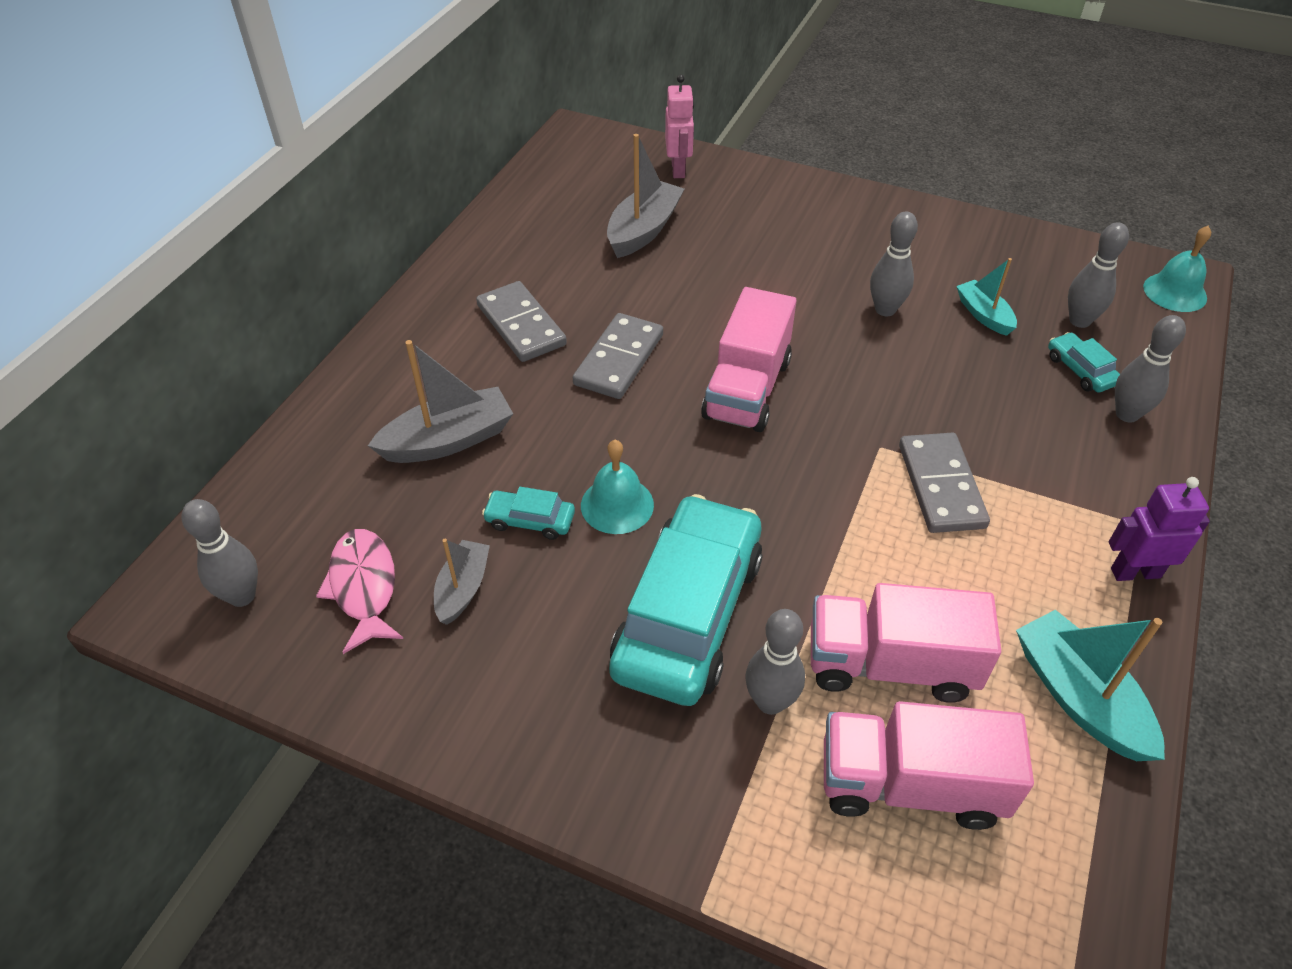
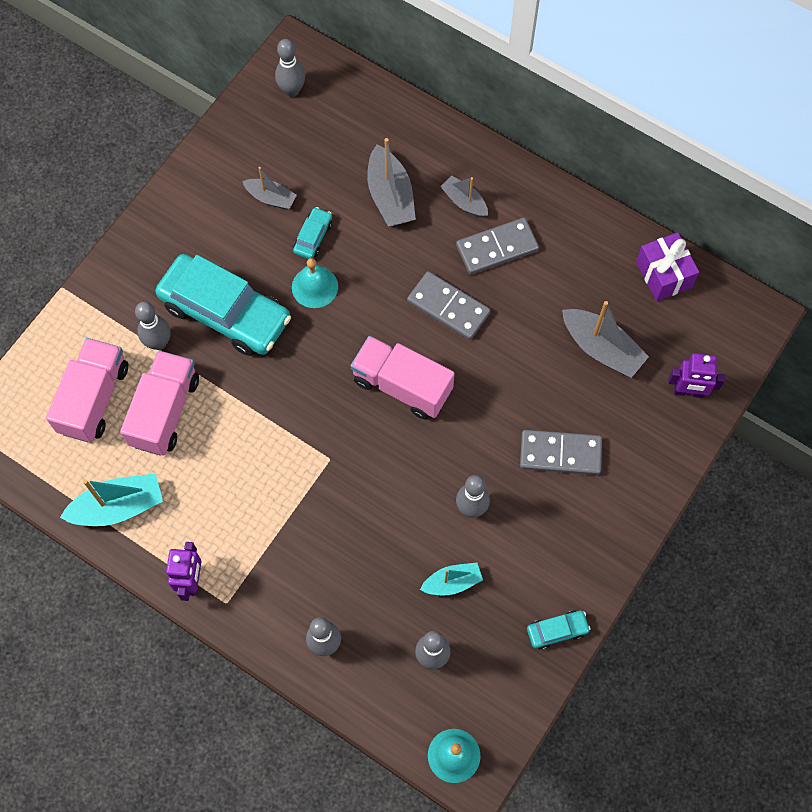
camera: 100 degrees right, 20 degrees up
(363, 587) = (284, 149): pink fish -> none
(452, 363) = (464, 202): none -> grey boat
(537, 194) = (663, 274): none -> purple gift
(678, 169) = (688, 392): pink robot -> purple robot
(941, 486) = (287, 486): grey domino -> grey domino (560, 454)
(1080, 370) = (376, 630): turquoise car -> turquoise car (557, 631)

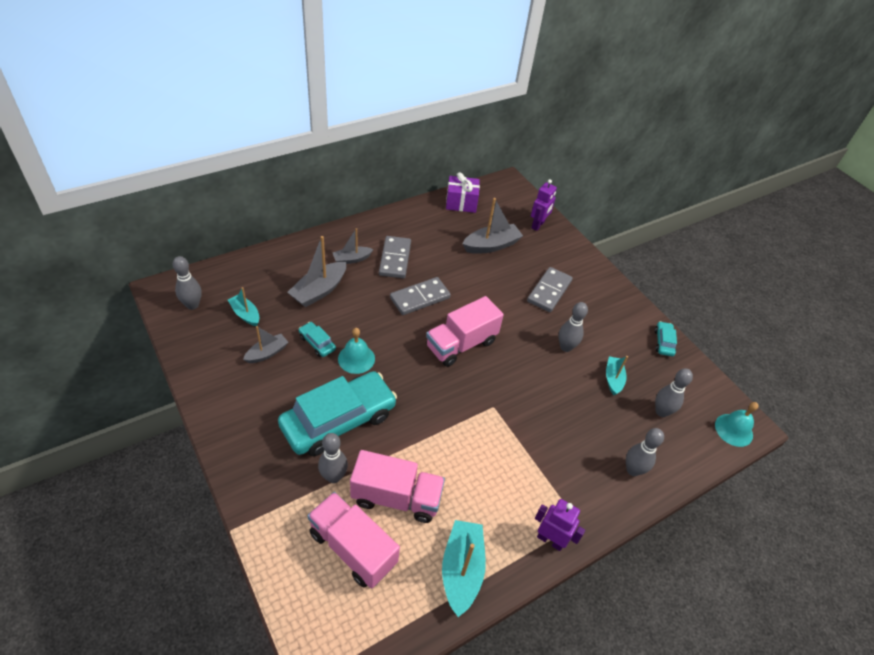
camera: 70 degrees left, 20 degrees down
(165, 411) = (396, 497): pink truck -> pink truck turned 150 degrees clockwise
(310, 146) = (245, 314): none -> turquoise boat
(390, 196) = (319, 291): grey boat -> grey boat turned 120 degrees clockwise

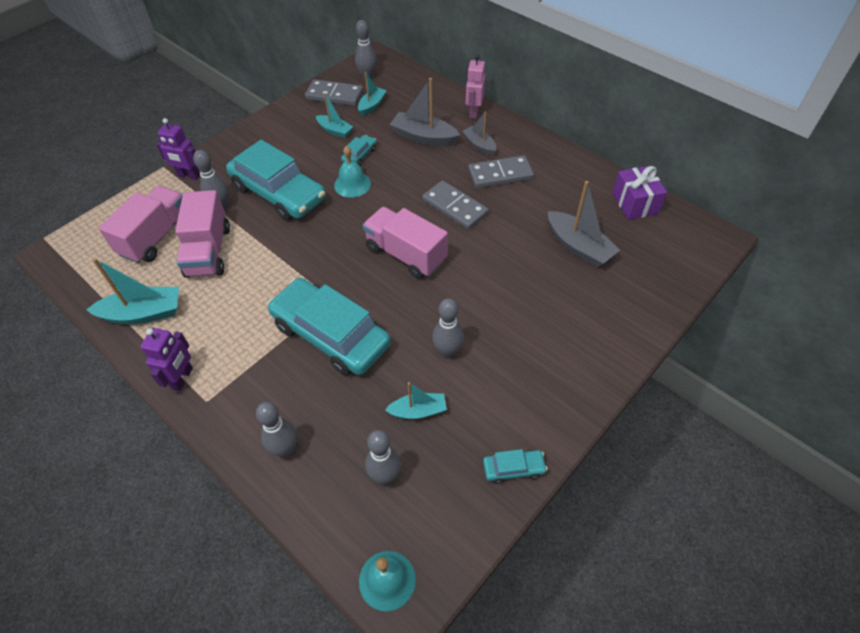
camera: 80 degrees right, 5 degrees up
(267, 353) = (335, 131): grey boat -> turquoise boat
(305, 248) = (473, 112): none -> pink robot
(531, 416) = (331, 335): none -> turquoise car
(538, 225) = (653, 285): purple robot -> purple robot (189, 176)
(549, 291) = (534, 318): grey domino -> grey domino (334, 95)

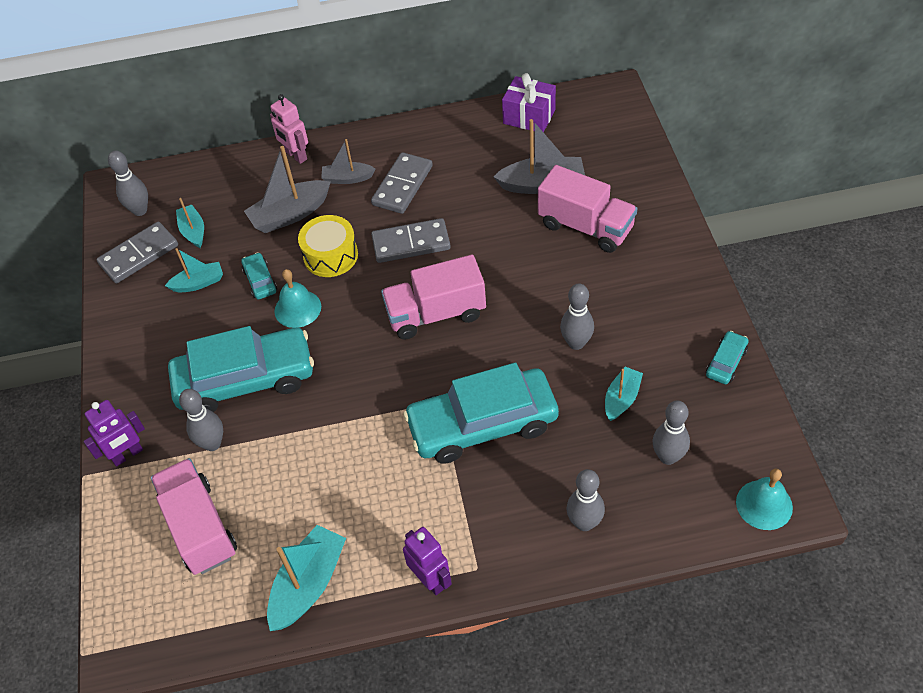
camera: 50 degrees left, 0 degrees up
(208, 251) = (272, 484): pink truck -> pink truck (585, 227)
(408, 174) = (330, 255): none -> yellow drum

